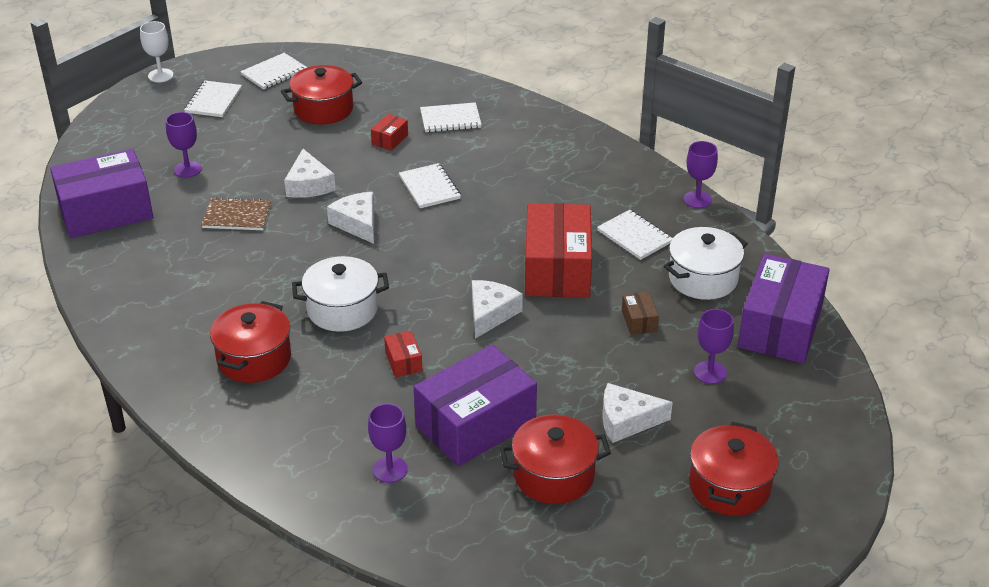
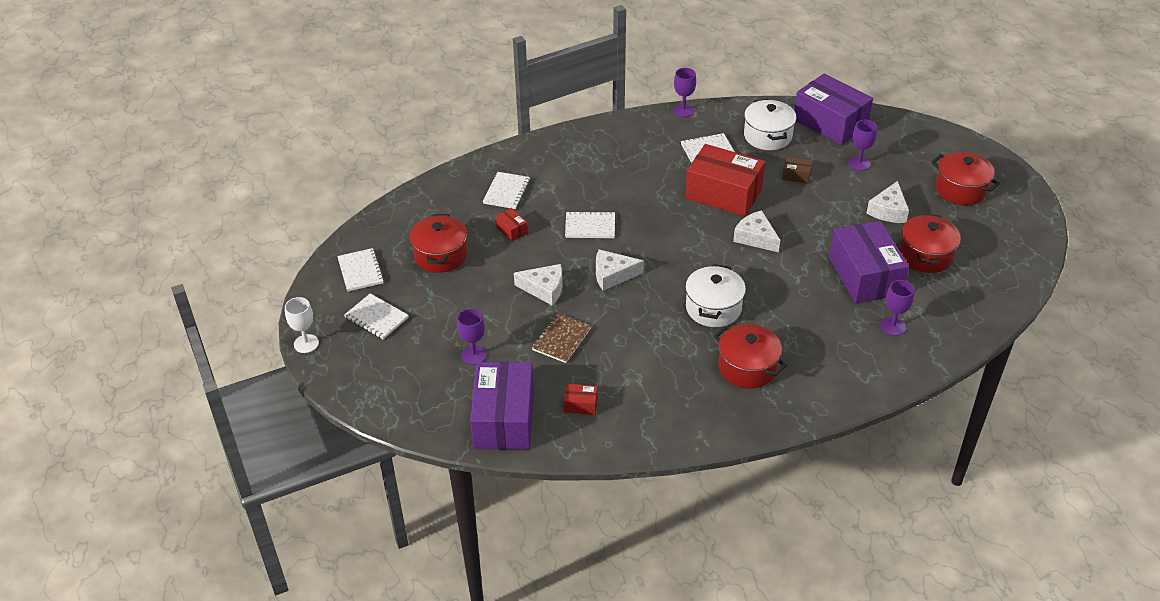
camera: 65 degrees left, 5 degrees up
(403, 361) = (787, 292): red box -> red box (580, 405)

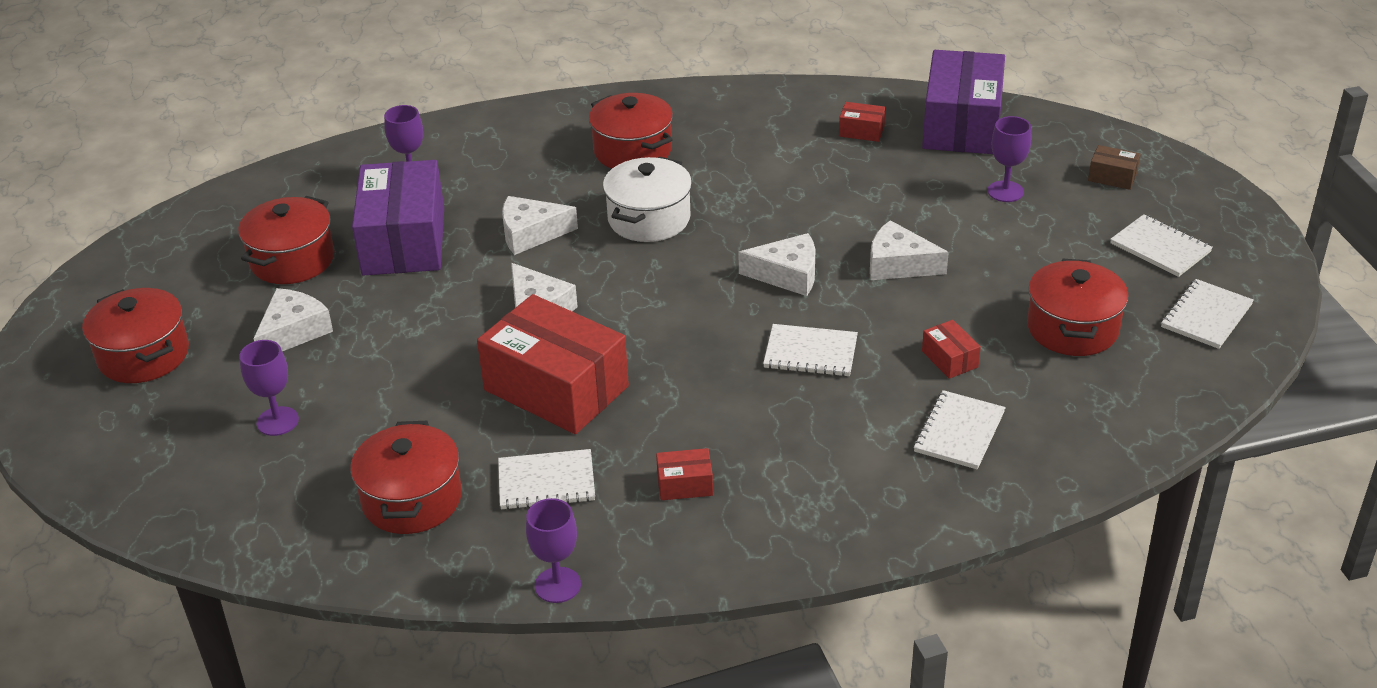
camera: 170 degrees left, 5 degrees down
(306, 343) = (1258, 224): white goblet -> none
(360, 271) = (1206, 316): white notebook -> white notebook turned 45 degrees clockwise
(561, 339) = (879, 200): brown notebook -> none
(640, 154) = (685, 484): none -> red box
(767, 136) = (412, 499): white pot -> red pot
(786, 289) = (531, 234): none -> white cheese
(796, 176) = (407, 409): brown box -> brown box (1112, 177)
(830, 123) = (267, 518): purple box -> none

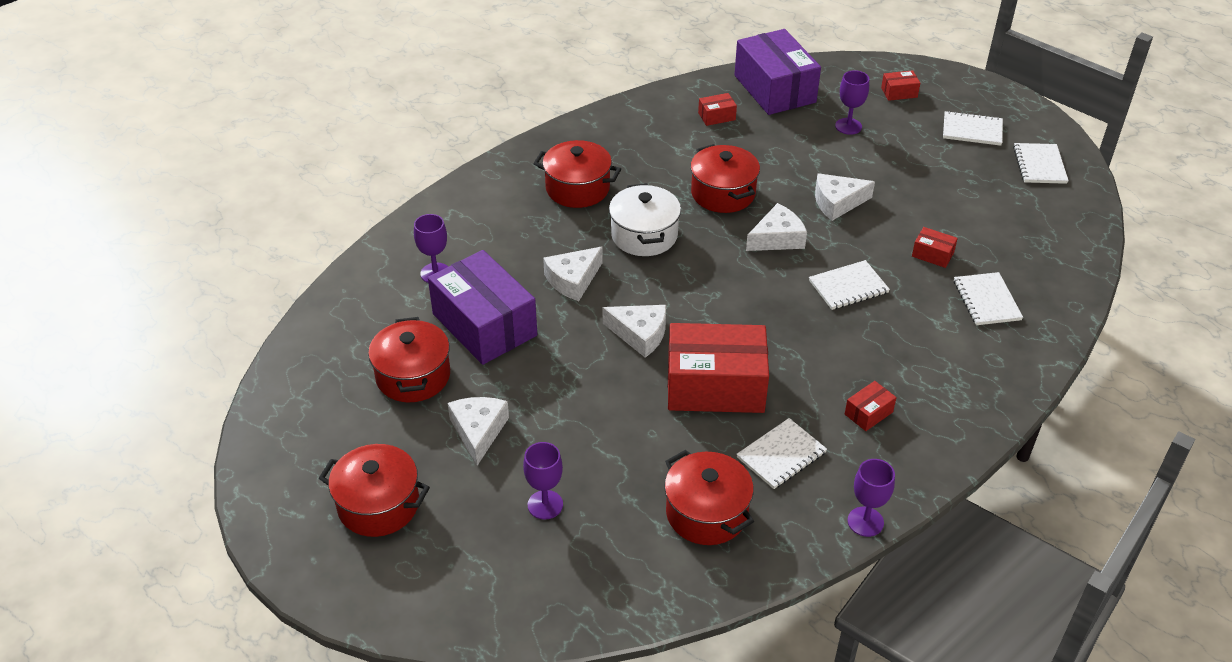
camera: 35 degrees left, 5 degrees up
(1072, 328) = (978, 204): red pot -> red pot (723, 193)
(1112, 177) = (899, 92): brown box -> red box

